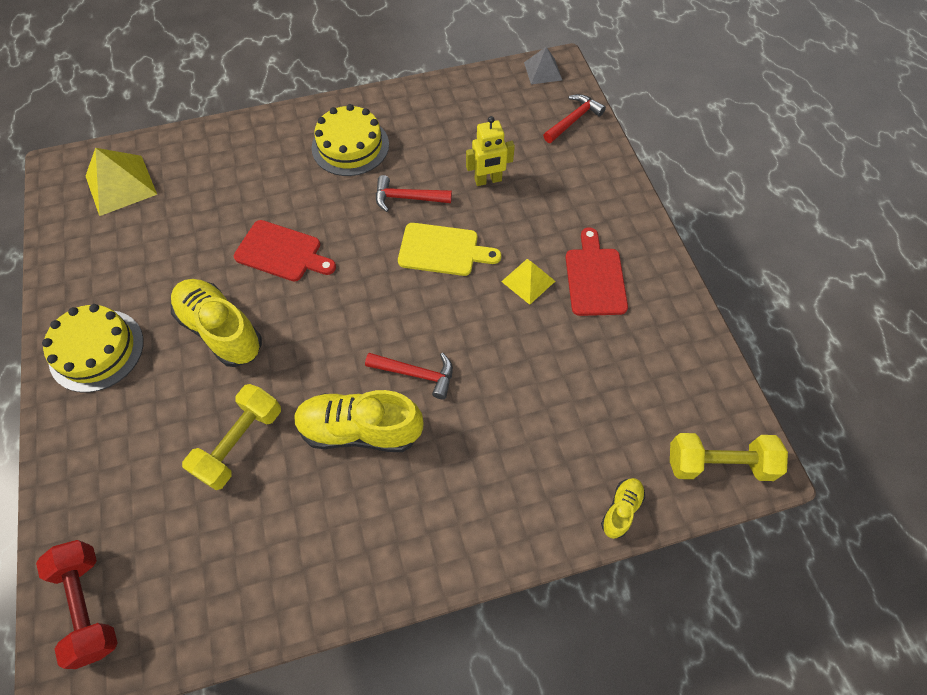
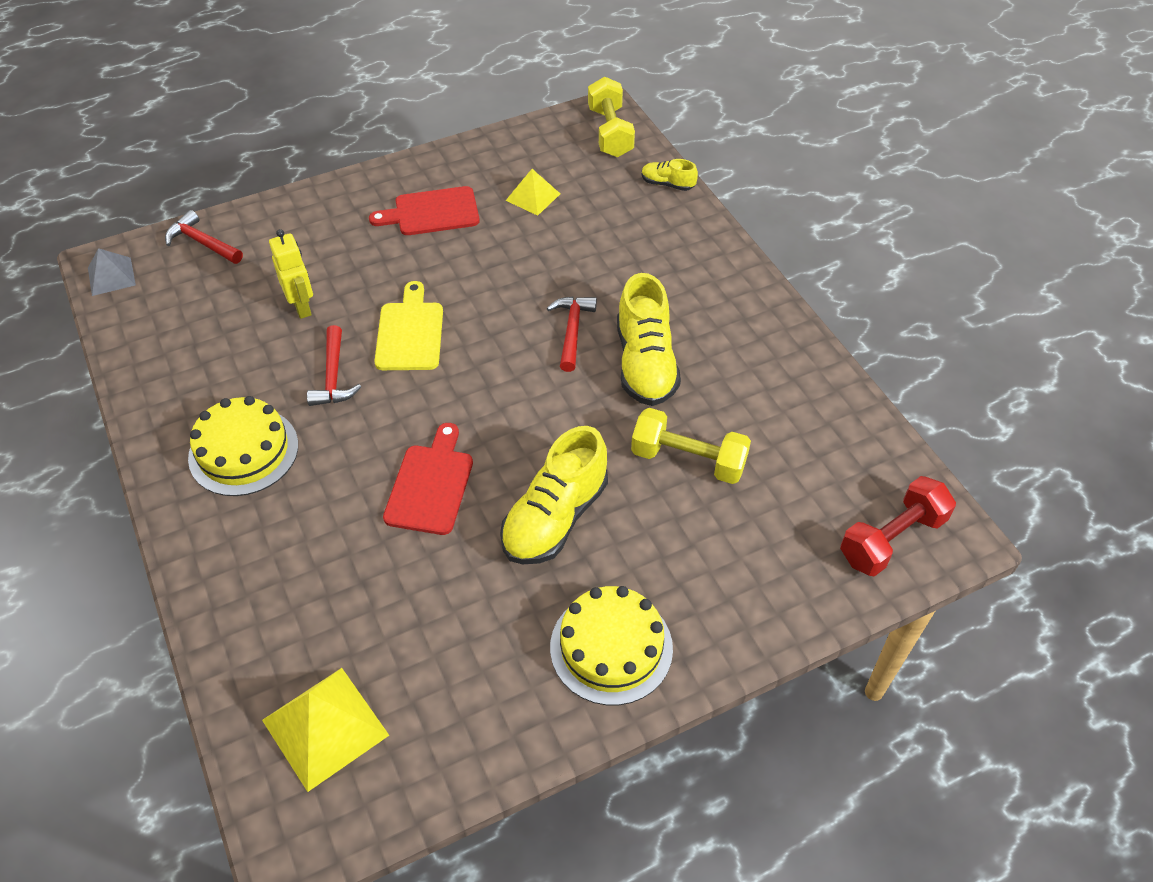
camera: 100 degrees left, 10 degrees down
(528, 281) = (443, 260): yellow pyramid -> yellow pyramid (533, 197)

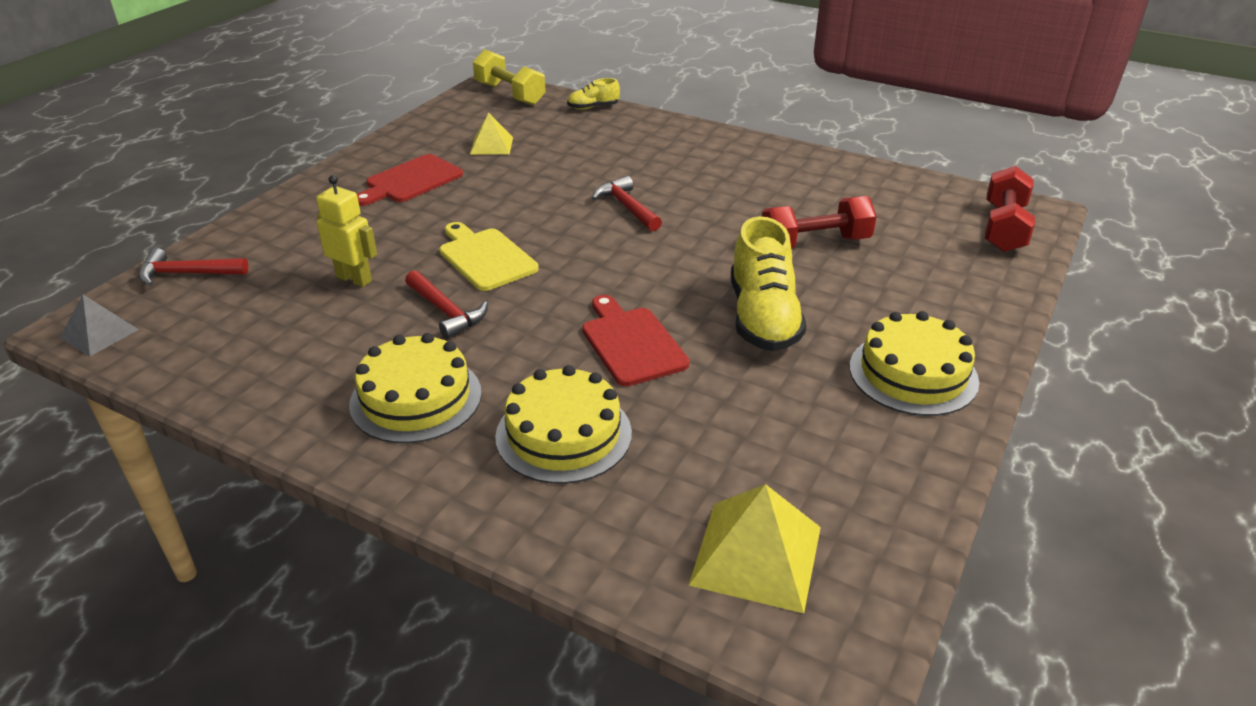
camera: 35 degrees left, 15 degrees down
(304, 543) = (563, 434): none -> yellow cake
(645, 364) = (709, 204): yellow shoe -> none
(688, 460) = (815, 243): yellow dumbbell -> red dumbbell

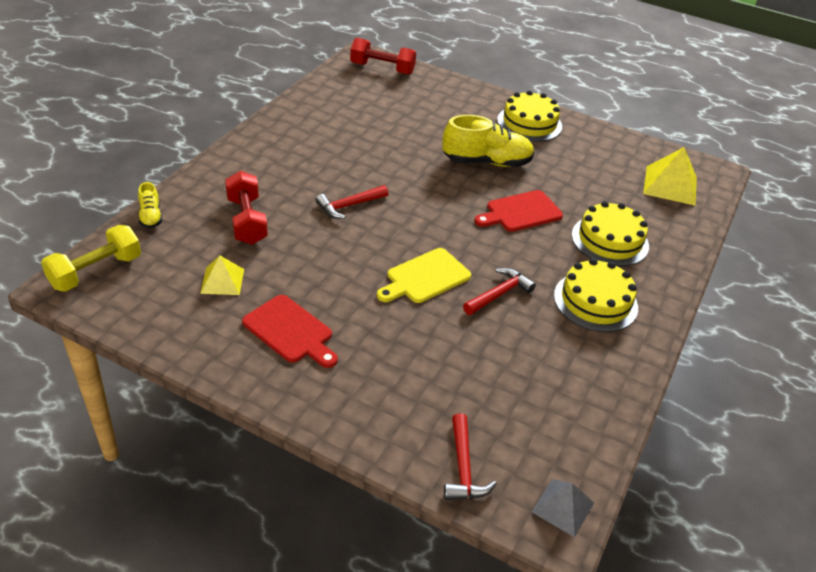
camera: 95 degrees left, 5 degrees up
(354, 279) = (461, 349): yellow robot -> none
(815, 243) = (401, 133): red dumbbell -> red dumbbell (247, 221)

